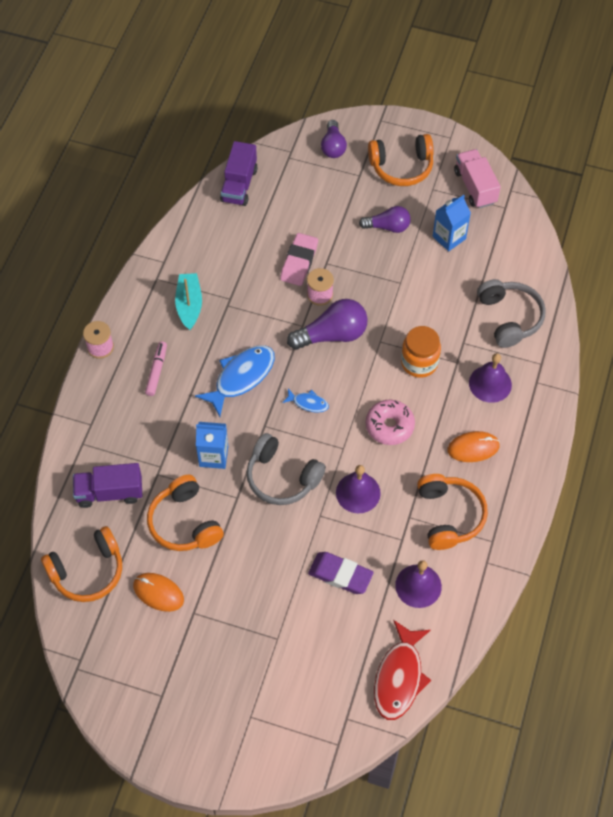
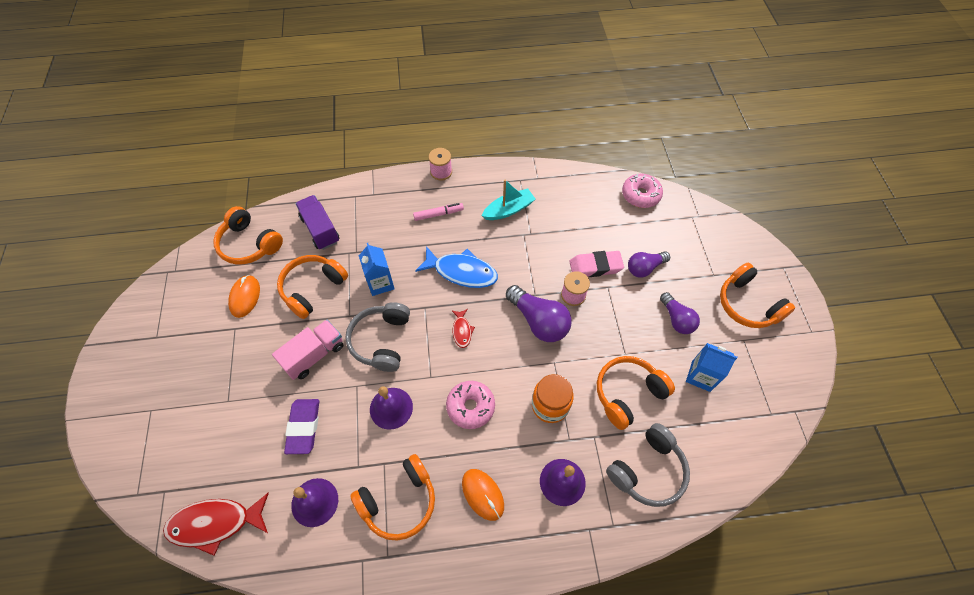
camera: 65 degrees right, 0 degrees up
(239, 185) = (640, 195): purple truck -> pink donut
(308, 403) = (462, 331): blue fish -> red fish
(333, 146) = (727, 243): purple light bulb -> purple light bulb (644, 268)
(438, 299) = (628, 393): none -> orange headphones
(475, 187) = (774, 376): pink truck -> pink truck (314, 355)

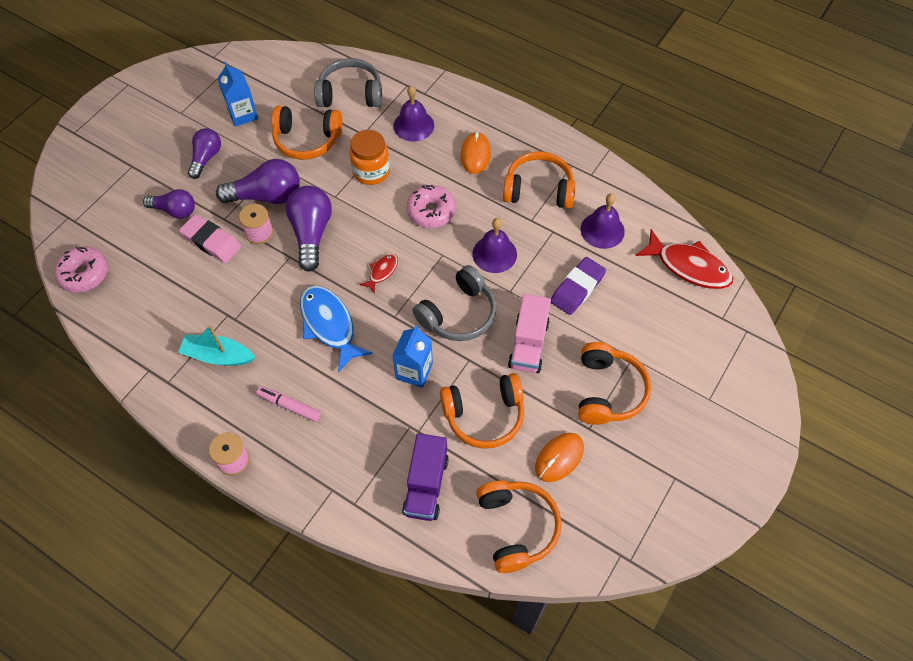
camera: 140 degrees left, 0 degrees up
(314, 355) = (528, 344): pink truck -> pink truck turned 75 degrees counterclockwise
(600, 324) = (267, 196): none -> purple light bulb
(747, 304) = (141, 130): orange headphones -> orange headphones (608, 391)

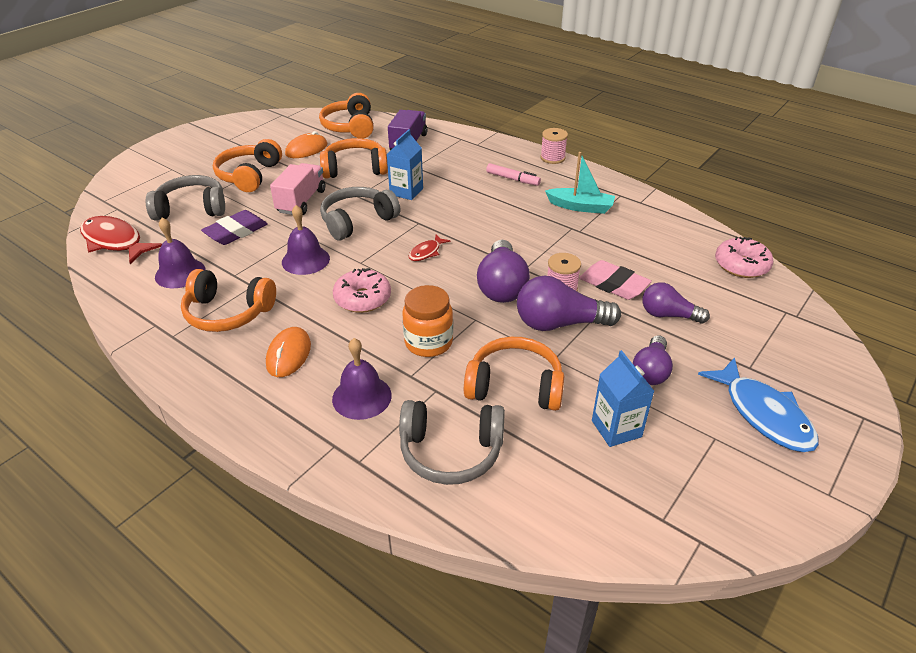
camera: 175 degrees left, 20 degrees down
(329, 325) = (480, 220): blue fish -> blue fish (763, 414)
(642, 322) = (191, 209): none -> grey headphones

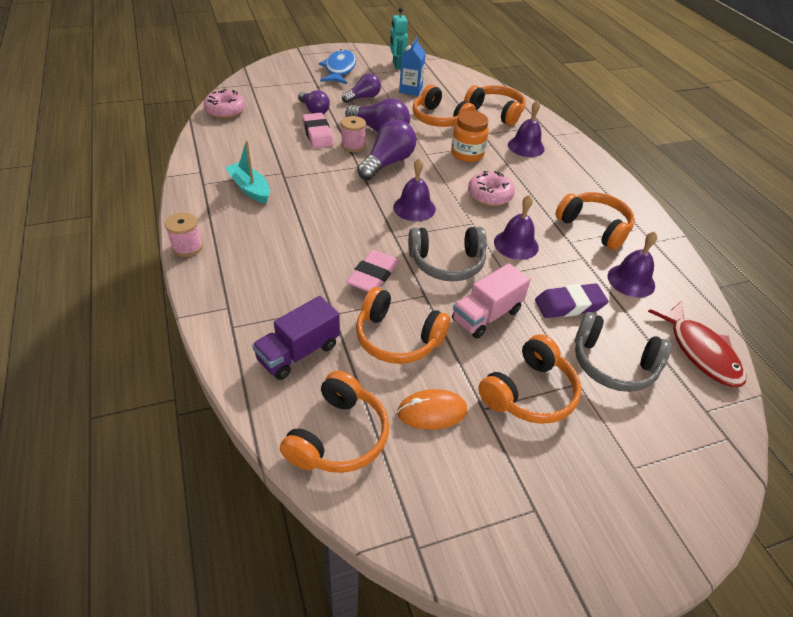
camera: 150 degrees left, 5 degrees up
(289, 354) = (559, 183): orange mouse -> none
(406, 191) = (373, 276): blue carton -> pink eraser
(426, 252) = (414, 208): red fish -> purple bell
(451, 451) = (496, 112): grey headphones -> orange headphones
(513, 179) = (260, 241): pink marker -> none
(712, 486) = (397, 65): none -> turquoise robot

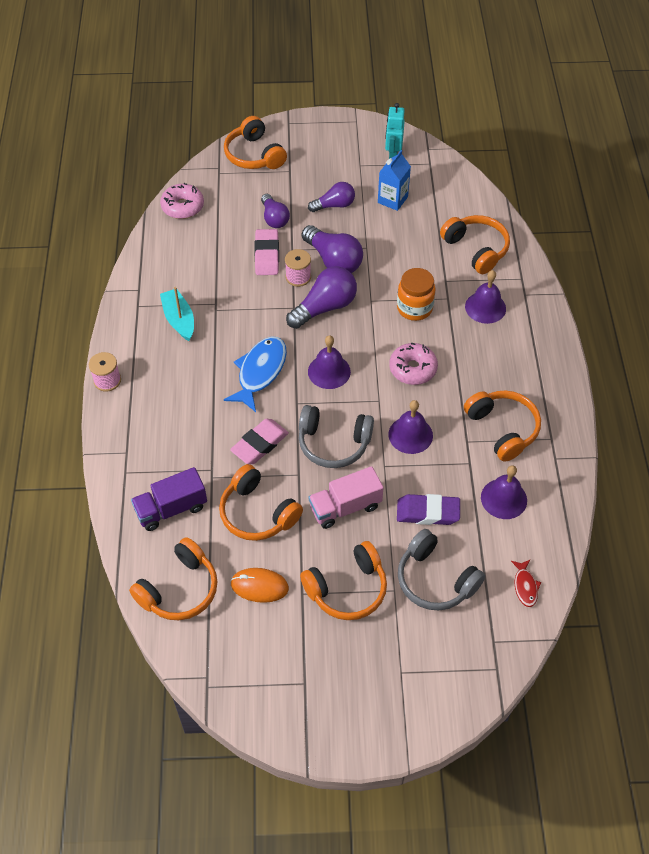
camera: 20 degrees right, 10 degrees up
(339, 69) = (324, 155): blue fish -> blue fish (260, 372)
(439, 119) = (406, 251): orange headphones -> orange headphones (254, 155)
(700, 351) = (525, 586): red fish -> red fish, size x0.50

